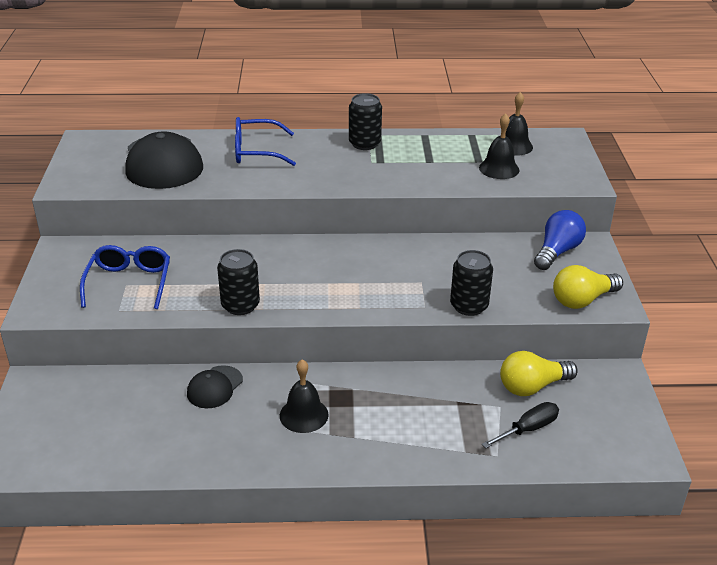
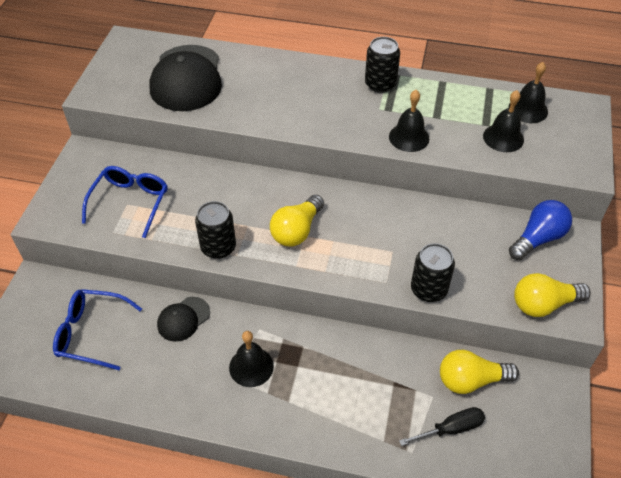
camera: 15 degrees right, 15 degrees up
(256, 151) = (274, 78): blue glasses -> blue glasses (91, 333)
(318, 280) = (297, 230): none -> yellow light bulb
(409, 179) = (409, 137): none -> black bell

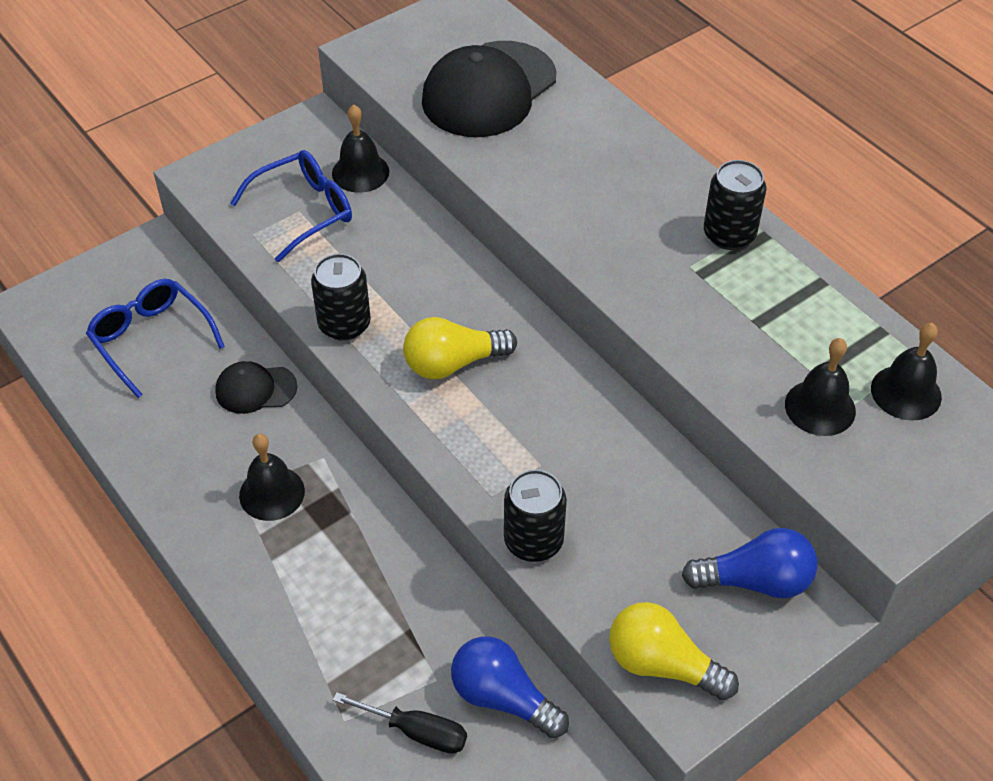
camera: 40 degrees right, 0 degrees up
(409, 137) = (686, 327): black bell -> black bell (360, 172)
(471, 380) = (503, 698): yellow light bulb -> blue light bulb

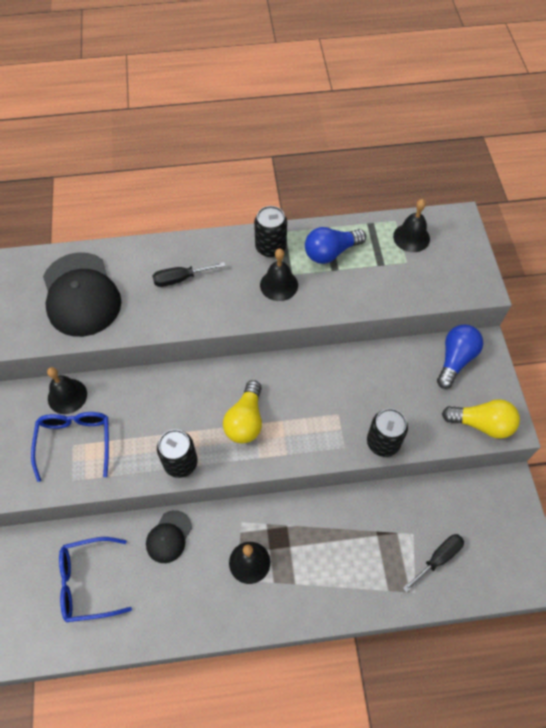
camera: 60 degrees left, 10 degrees up
(503, 698) = (438, 507): blue light bulb -> blue light bulb (331, 252)
(592, 168) = (180, 279): none -> black screwdriver
(662, 665) = (481, 424): yellow light bulb -> yellow light bulb turned 135 degrees counterclockwise
(820, 407) = (401, 274): black bell -> black bell (279, 285)

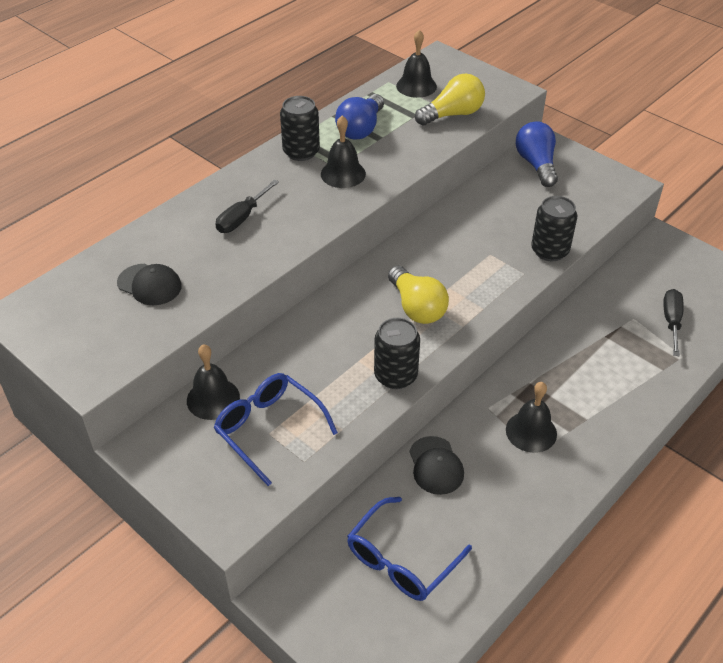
camera: 40 degrees left, 15 degrees down
(81, 294) = (149, 285): black cap -> black cap, size x0.51
(481, 424) = (606, 194): yellow light bulb -> yellow light bulb (452, 114)

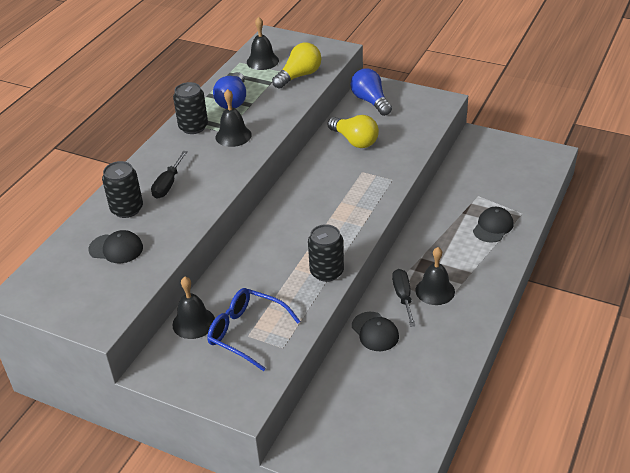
camera: 15 degrees left, 5 degrees down
(401, 560) = (375, 402): blue glasses -> none
(416, 307) = (322, 221): yellow light bulb -> yellow light bulb (354, 141)
(549, 251) = (404, 159): black can -> black can (127, 209)
(637, 365) = (493, 227): none -> black cap
(671, 321) = (505, 191): black screwdriver -> black screwdriver (403, 297)

